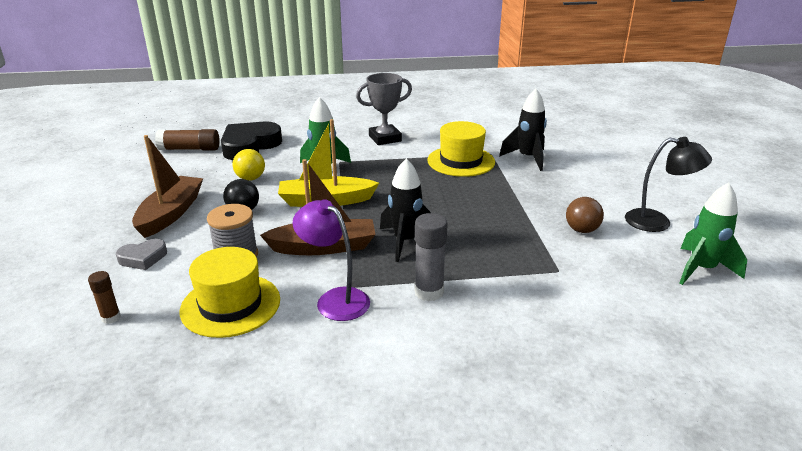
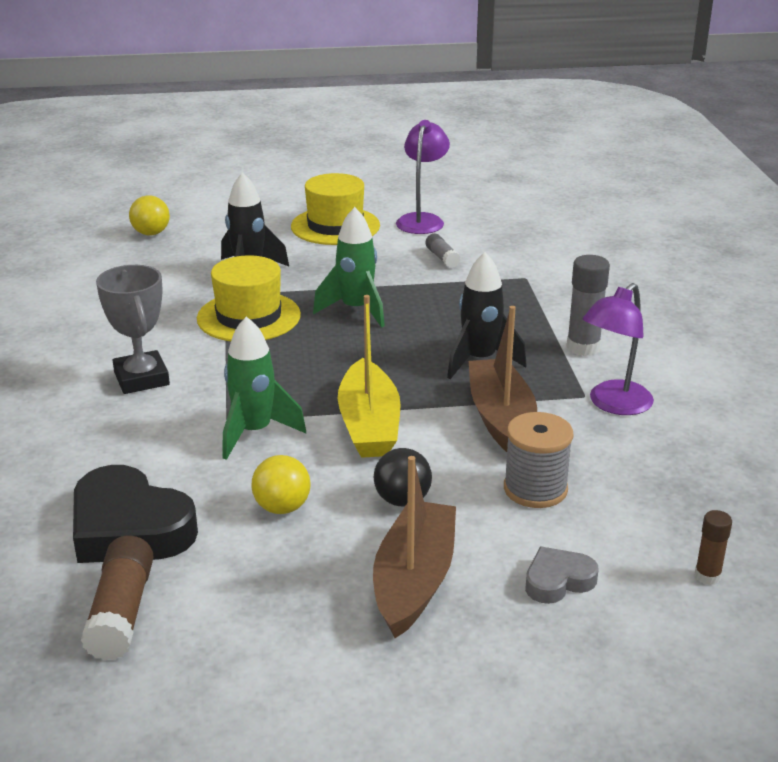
camera: 90 degrees left, 0 degrees up
(143, 258) = (558, 580): grey heart -> grey heart turned 90 degrees counterclockwise
(170, 214) = (414, 580): brown boat -> brown boat turned 90 degrees clockwise
(230, 305) = (647, 478): yellow hat -> yellow hat (335, 226)
(572, 127) = (151, 233): none -> yellow ball
(581, 230) = (442, 258): brown ball -> grey glue stick
(657, 222) = (422, 220): black lamp -> purple lamp
(701, 269) = (510, 215): green rocket -> green rocket (356, 310)

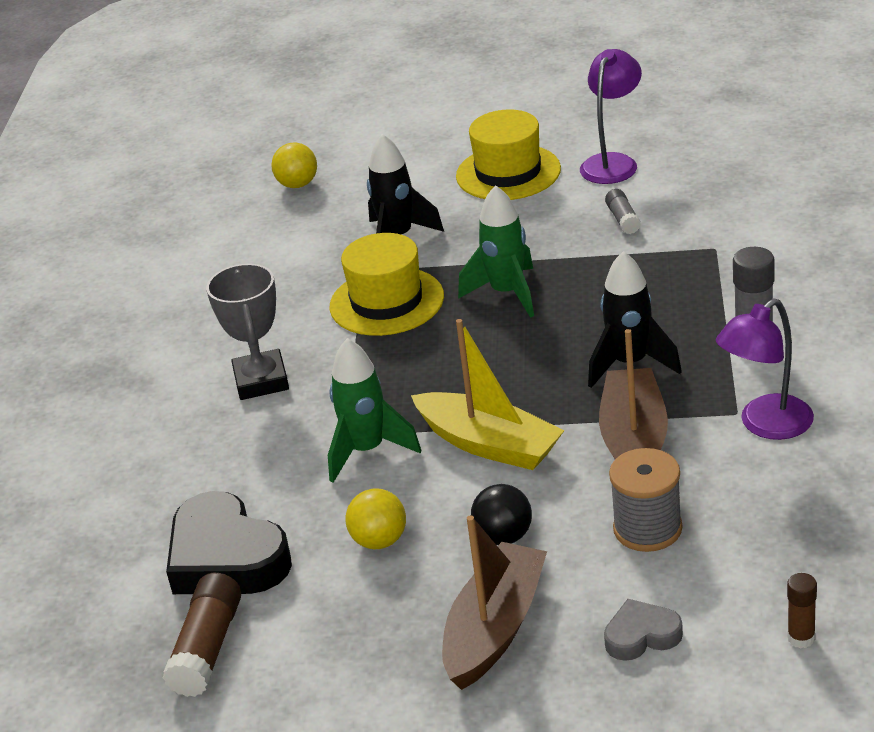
camera: 15 degrees right, 5 degrees up
(369, 425) = (489, 444): yellow boat -> yellow boat turned 60 degrees counterclockwise

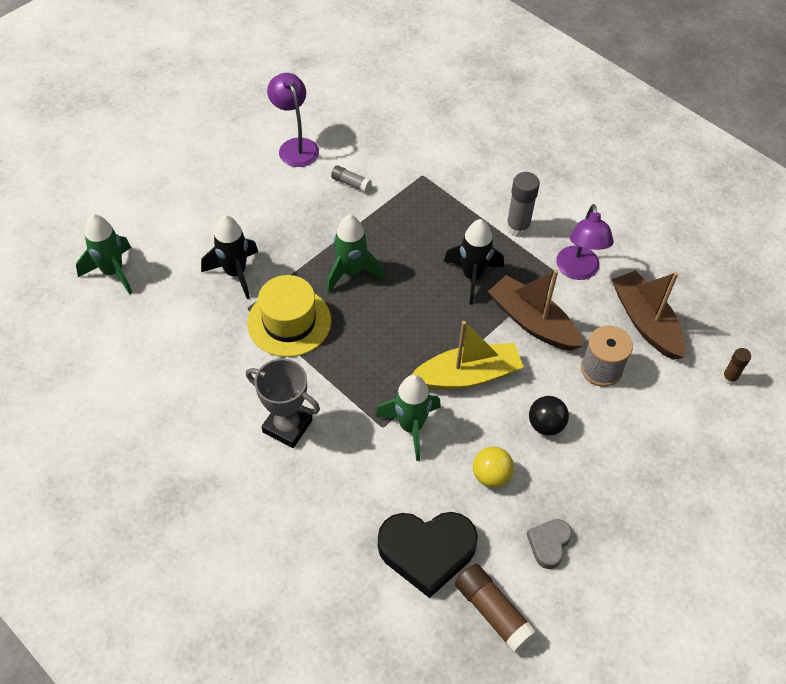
camera: 55 degrees left, 20 degrees up
(298, 184) = (113, 272): yellow ball -> green rocket
(495, 628) = (608, 479): brown boat -> brown boat (645, 322)
(508, 173) = (242, 187): yellow hat -> none
(641, 636) = (671, 429): grey heart -> grey heart (549, 544)

